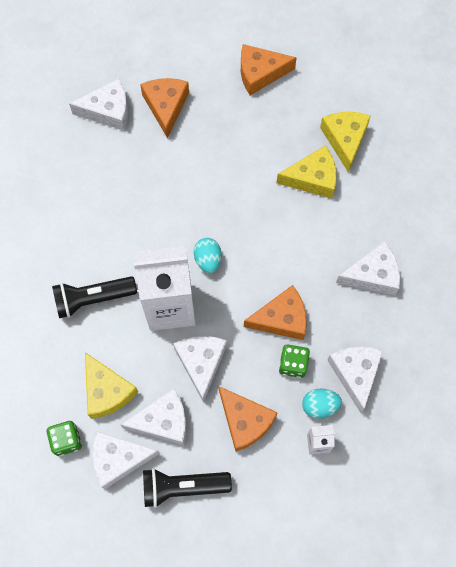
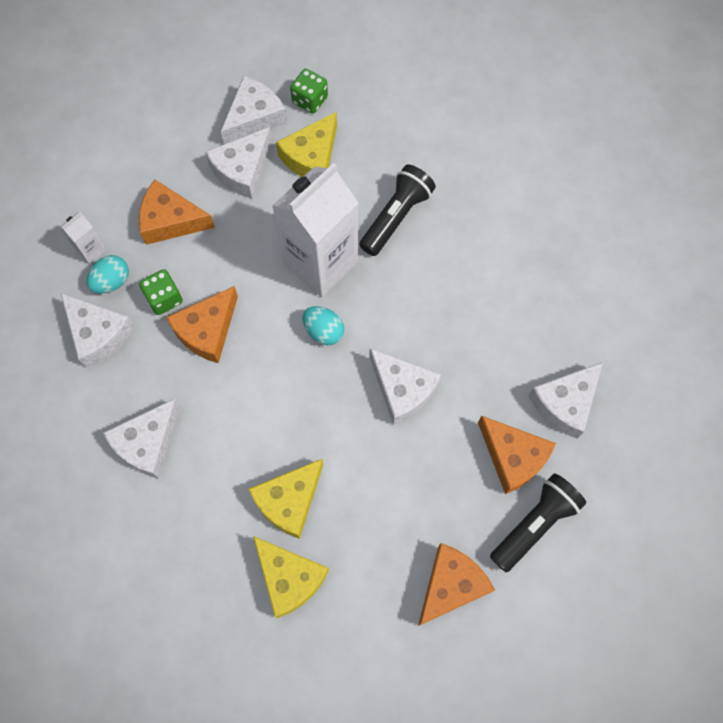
camera: 140 degrees right, 0 degrees up
(107, 391) = (312, 157): yellow cheese -> yellow cheese turned 75 degrees counterclockwise
(182, 487) = (183, 136): black flashlight -> black flashlight (535, 524)
(201, 363) = (250, 237): white cheese -> white cheese (402, 389)

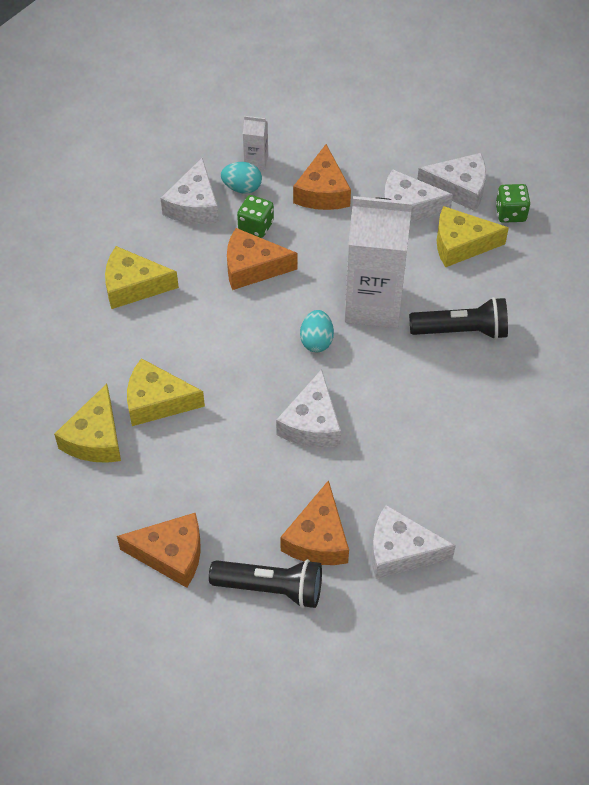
camera: 55 degrees right, 15 degrees down
(148, 443) = (133, 286): white cheese -> yellow cheese
(171, 221) = (322, 191): orange cheese -> orange cheese turned 150 degrees counterclockwise

